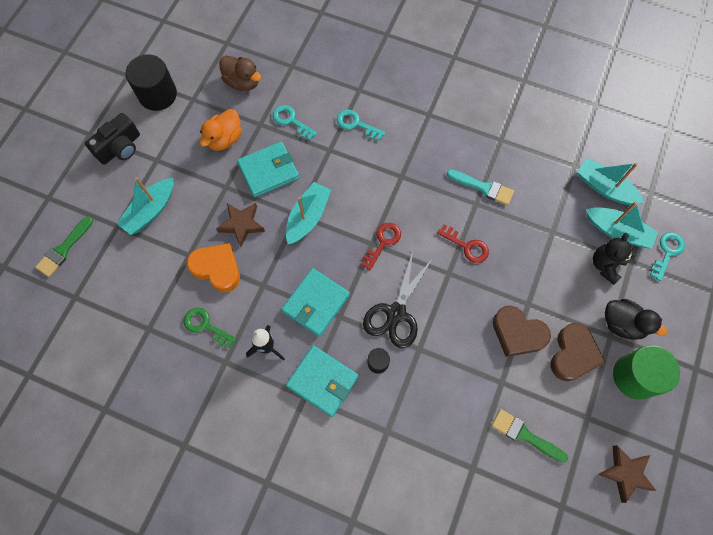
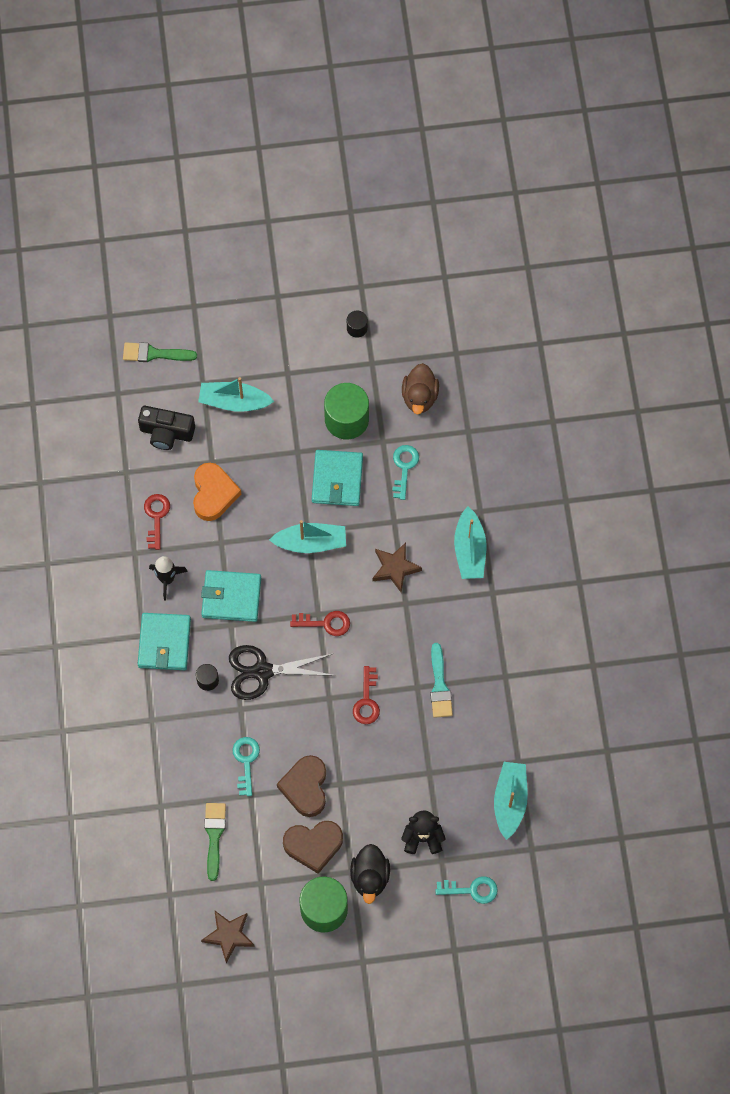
camera: 60 degrees right, 0 degrees up
(120, 148) = (280, 333): black camera -> black camera (166, 433)
(158, 94) = (357, 328): black cylinder -> black cylinder, size x0.48
(205, 326) = (156, 517): green key -> red key
(224, 139) = (346, 419): orange duck -> green cylinder
(242, 224) = (268, 489): brown star -> brown star (395, 568)
(268, 171) = (337, 479): turquoise wallet -> turquoise wallet turned 60 degrees clockwise
(356, 124) = (438, 530): turquoise key -> turquoise key (246, 761)
(617, 231) = (467, 833): turquoise boat -> turquoise boat (469, 550)

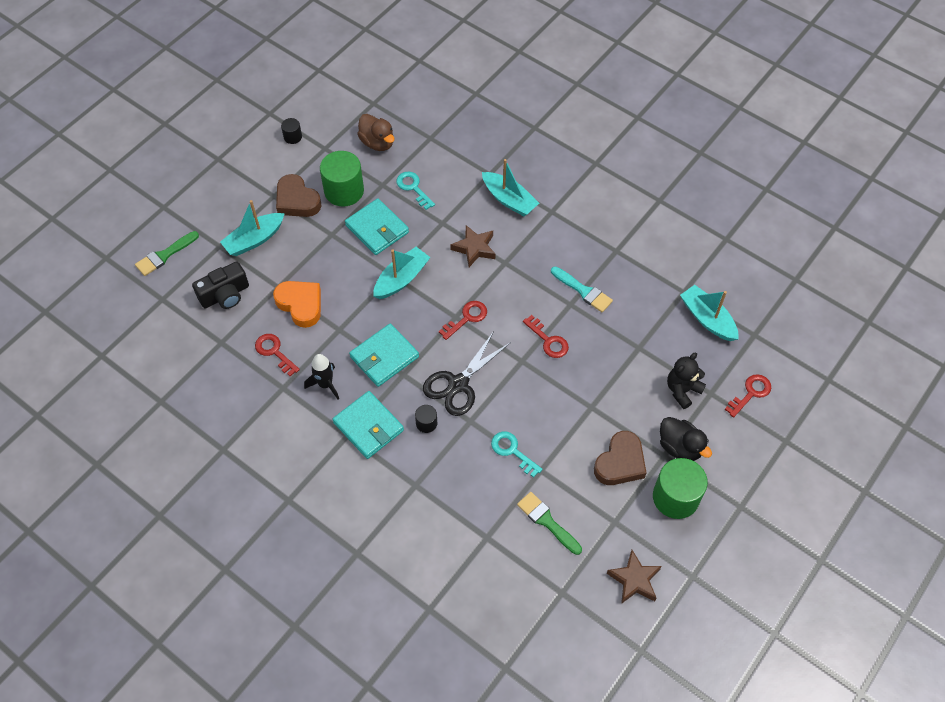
camera: 45 degrees left, 10 degrees down
(305, 787) = (571, 430): brown heart -> brown heart (297, 200)
(472, 890) = (750, 393): turquoise key -> red key

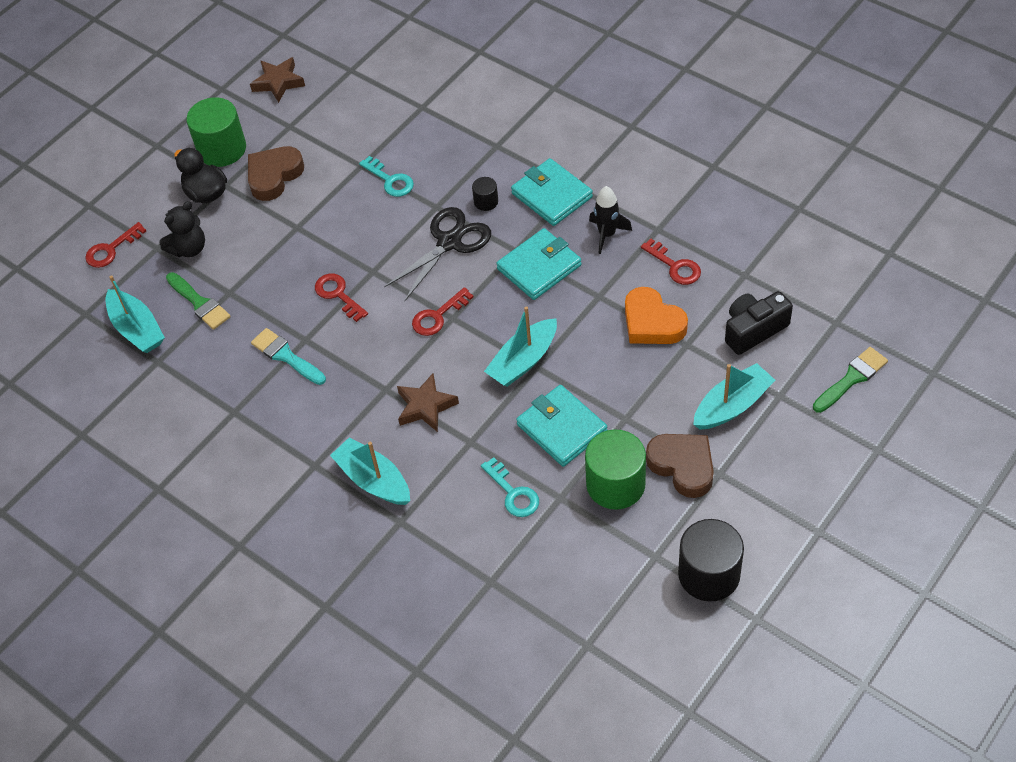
camera: 175 degrees left, 5 degrees down
(292, 137) = (709, 574): black cylinder -> black cylinder, size x2.09
(377, 143) = (572, 568): brown duck -> none
(547, 521) = (359, 122): green brush -> green brush (199, 303)

